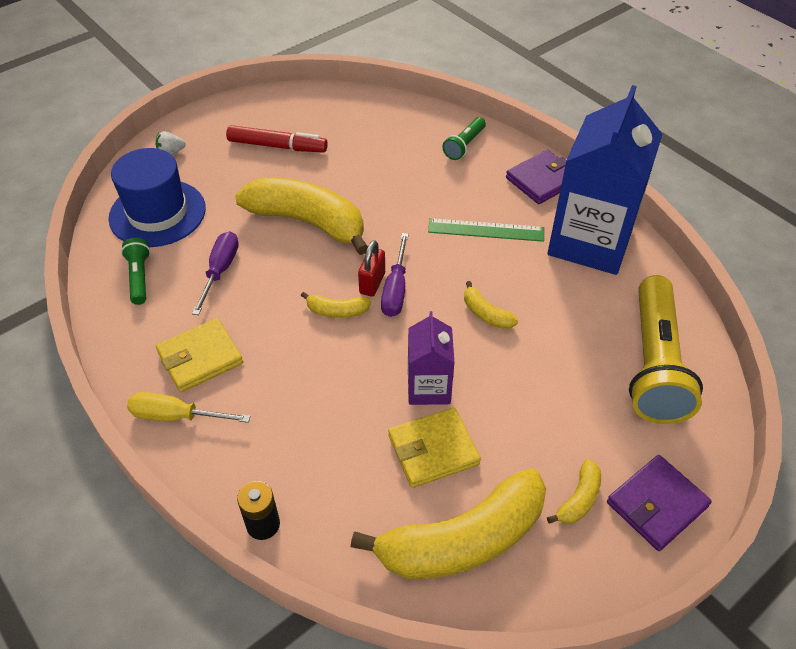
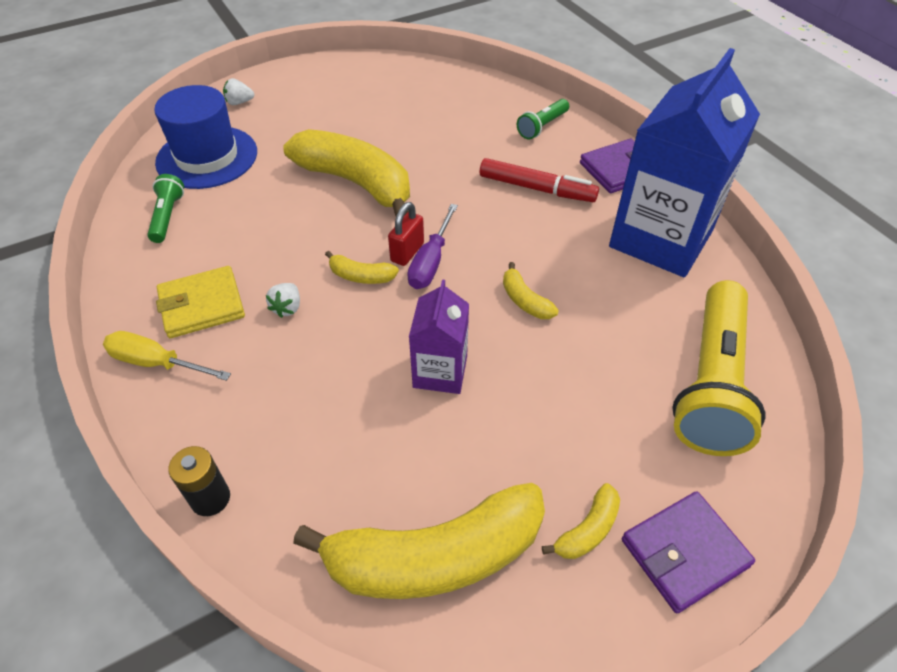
camera: 10 degrees right, 0 degrees up
(220, 271) = (251, 220): purple screwdriver -> none
(277, 146) = (347, 107): red marker -> red marker (536, 188)
(279, 349) = (287, 308): none -> white strawberry
(433, 450) = (427, 443): yellow wallet -> none
(486, 230) = (545, 213): green ruler -> none

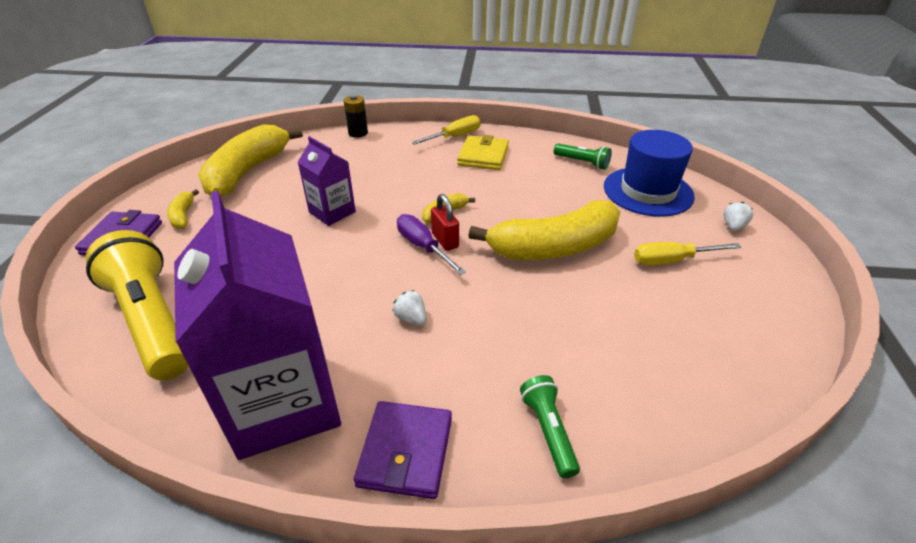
camera: 125 degrees right, 10 degrees down
(287, 308) = (448, 180): white strawberry -> white strawberry (411, 318)
(320, 121) = (672, 260): none -> yellow screwdriver
(524, 300) = (334, 272): yellow banana -> none
(536, 188) = (444, 354): red marker -> none
(661, 239) = (283, 403): blue carton -> purple carton

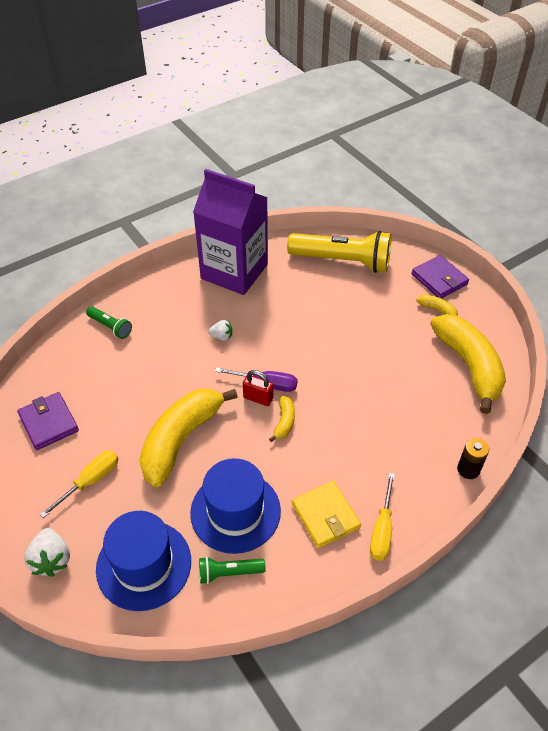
camera: 140 degrees right, 10 degrees up
(332, 212) = (358, 372): purple carton -> none
(406, 451) = (165, 286): purple wallet -> purple wallet (48, 423)
(548, 185) = (235, 511): none -> blue hat
(733, 226) = (52, 560): white strawberry -> white strawberry, size x1.63

